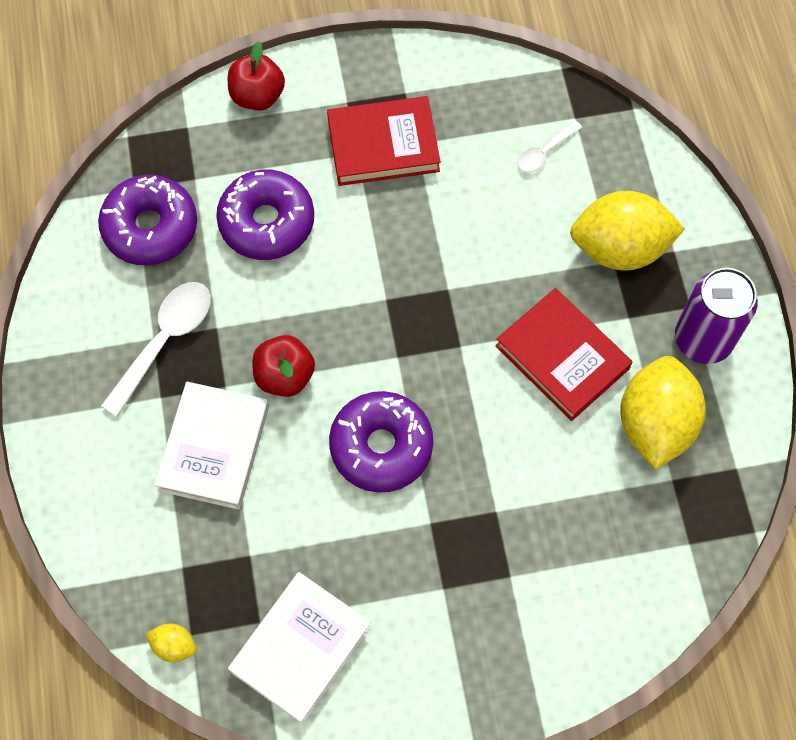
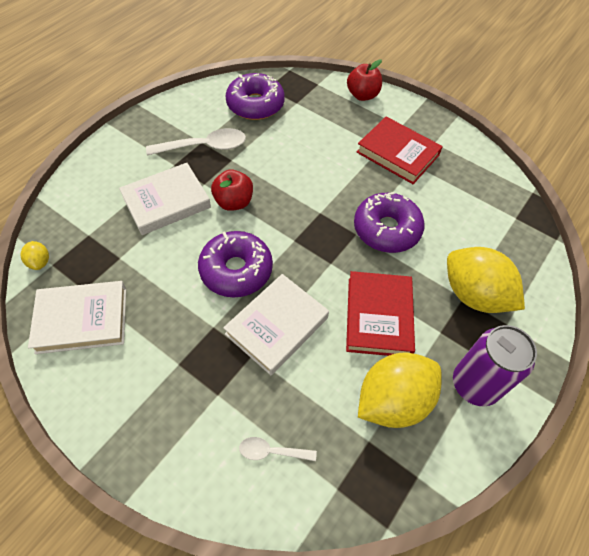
camera: 45 degrees right, 10 degrees down
(267, 222) = (305, 140): purple donut -> purple donut (386, 229)
(485, 461) = (276, 326): none -> white book
(544, 152) = (480, 219): white spoon -> white spoon (272, 451)

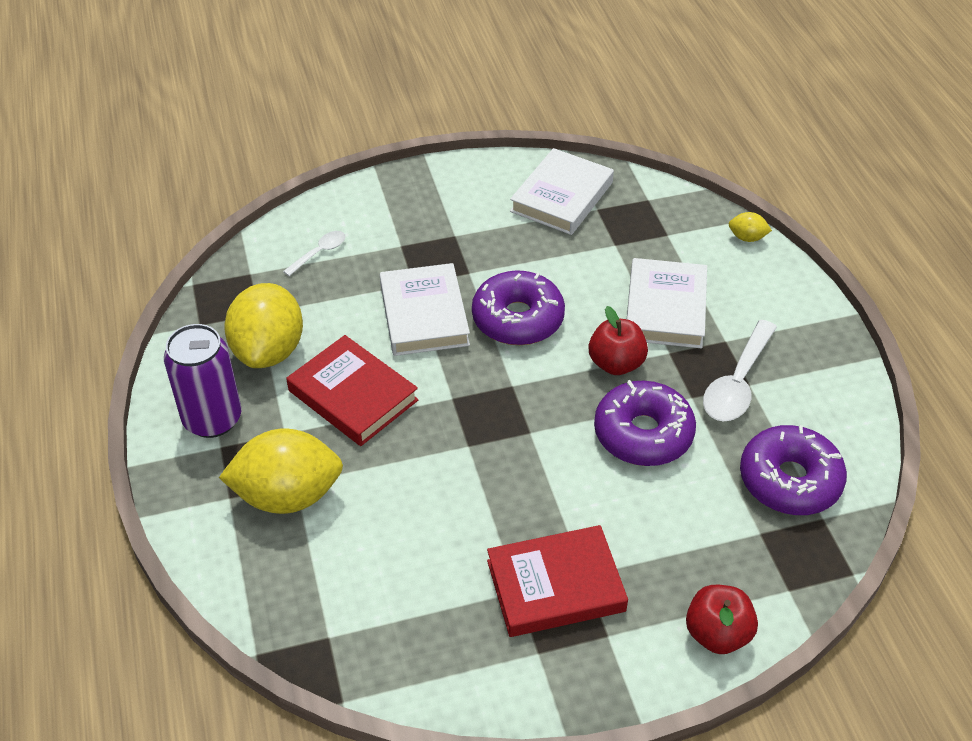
camera: 130 degrees right, 10 degrees down
(40, 262) = (659, 193): yellow lemon -> yellow lemon (747, 238)
(386, 229) = (446, 479): purple donut -> purple donut (643, 434)

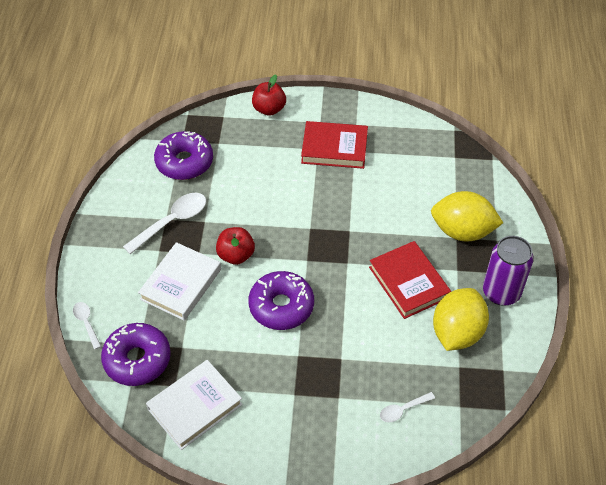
camera: 160 degrees left, 5 degrees up
(424, 315) = (343, 329): white book -> none
(643, 434) = (246, 208): purple donut -> purple donut (137, 359)
(747, 238) = (86, 323): yellow lemon -> white spoon

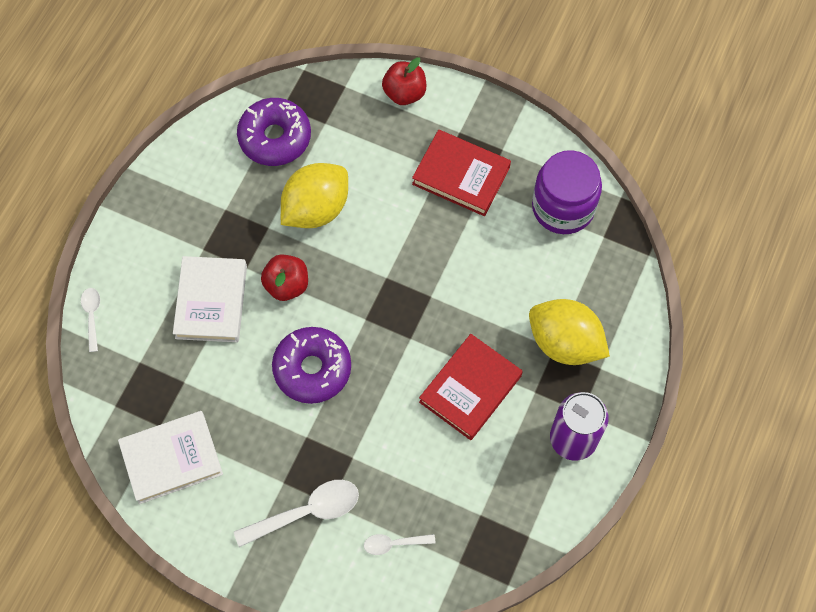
camera: 20 degrees right, 15 degrees up
(137, 359) = (131, 380): purple donut -> none
(172, 222) = (231, 215): white spoon -> white spoon (306, 512)
(180, 284) = (211, 301): white book -> white book turned 45 degrees counterclockwise
(408, 282) = (470, 389): red book -> red book turned 45 degrees clockwise
(417, 147) = (563, 207): none -> purple jar
(457, 332) = (497, 472): yellow lemon -> yellow lemon (316, 209)

